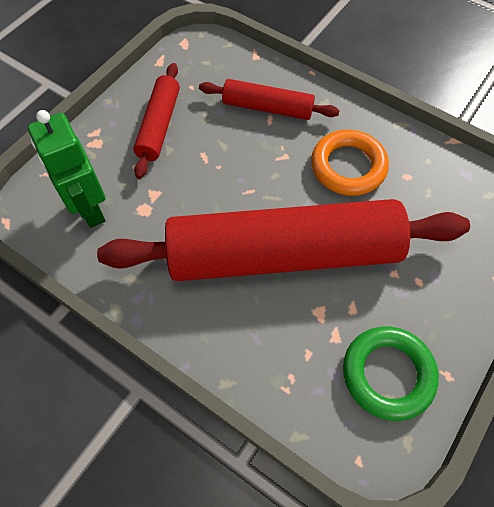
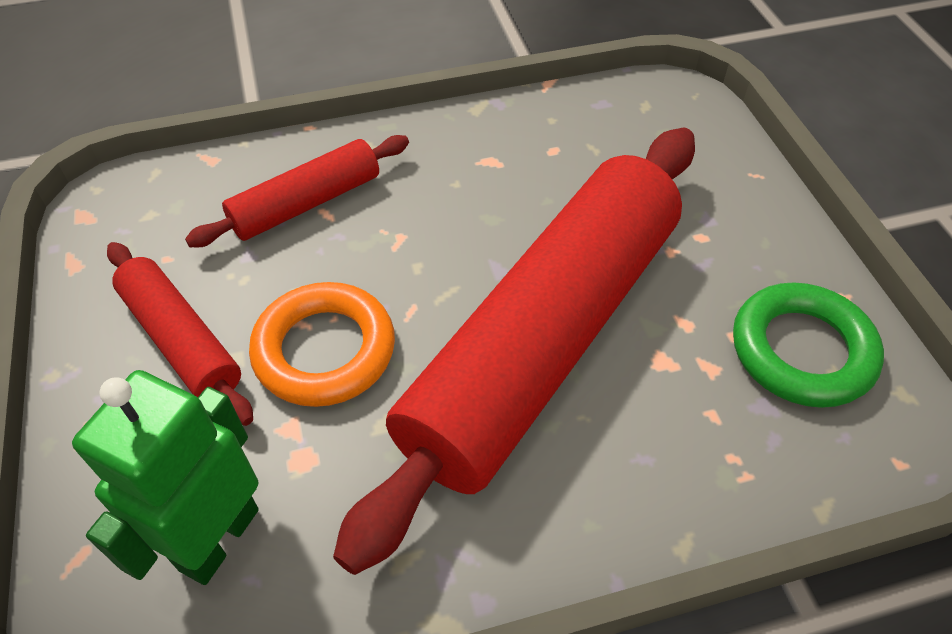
camera: 50 degrees left, 10 degrees down
(90, 209) = (218, 538): green robot -> green robot turned 105 degrees clockwise
(348, 166) = (484, 189): orange ring -> orange ring (324, 350)

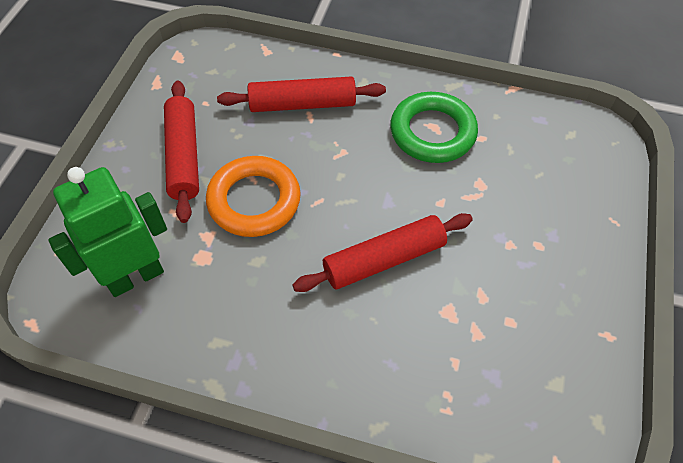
camera: 30 degrees right, 5 degrees up
(543, 339) = (384, 259): red rolling pin -> red rolling pin, size x0.46
(801, 351) = (548, 355): green ring -> green ring (432, 132)

